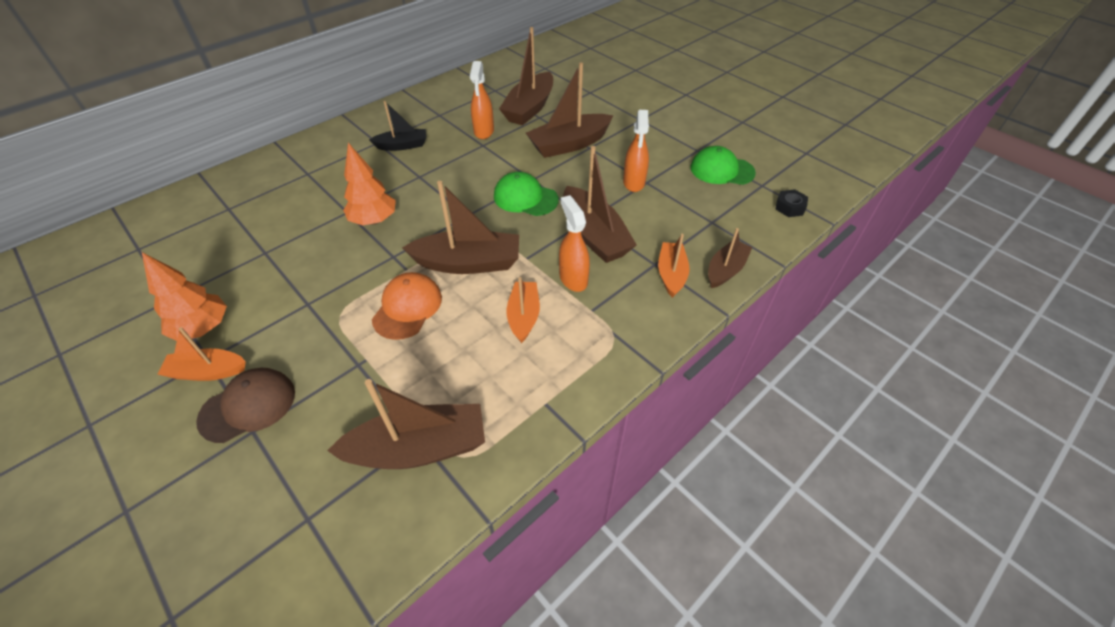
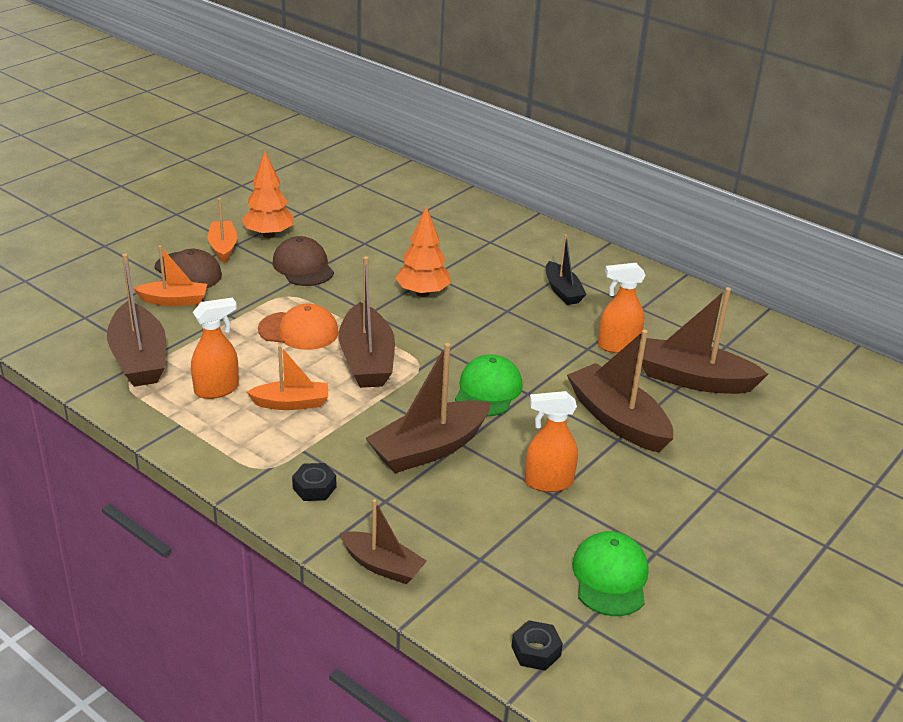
camera: 80 degrees right, 15 degrees down
(288, 301) = (303, 267): none -> brown cap
(573, 278) = (351, 435): orange spray bottle -> orange spray bottle (217, 389)
(640, 304) = (314, 487): none -> black nut
(671, 274) = (368, 515): orange boat -> orange boat (174, 300)

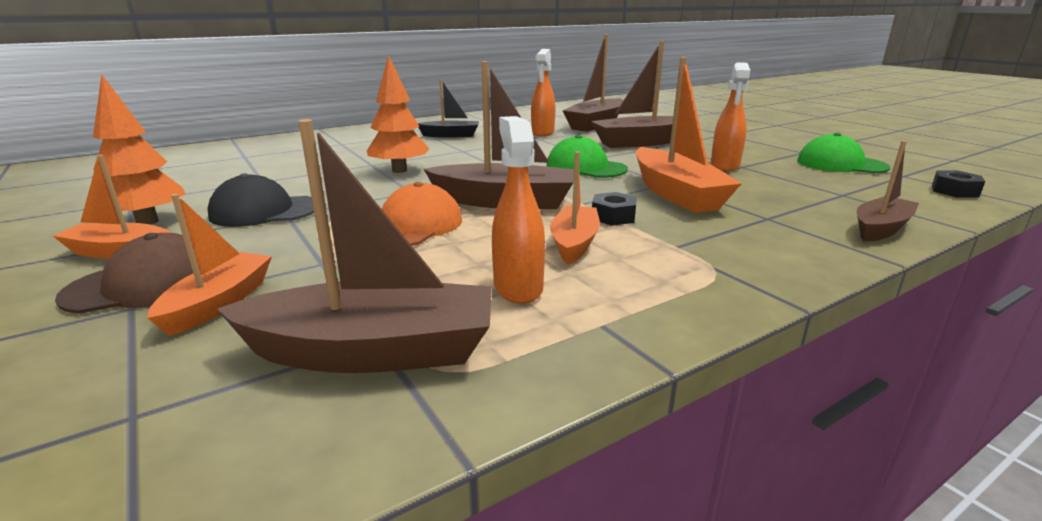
camera: 70 degrees left, 10 degrees down
(303, 267) = (265, 211): brown cap -> black cap
(314, 487) = (753, 246): black nut -> black nut (613, 216)
(429, 449) = (676, 194): brown boat -> orange boat

